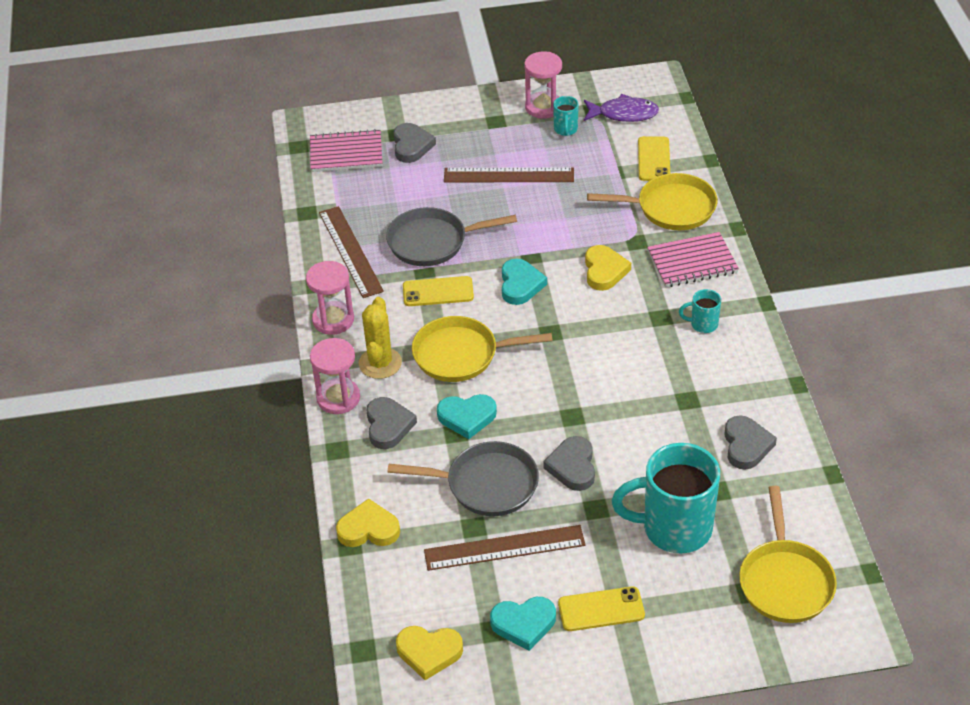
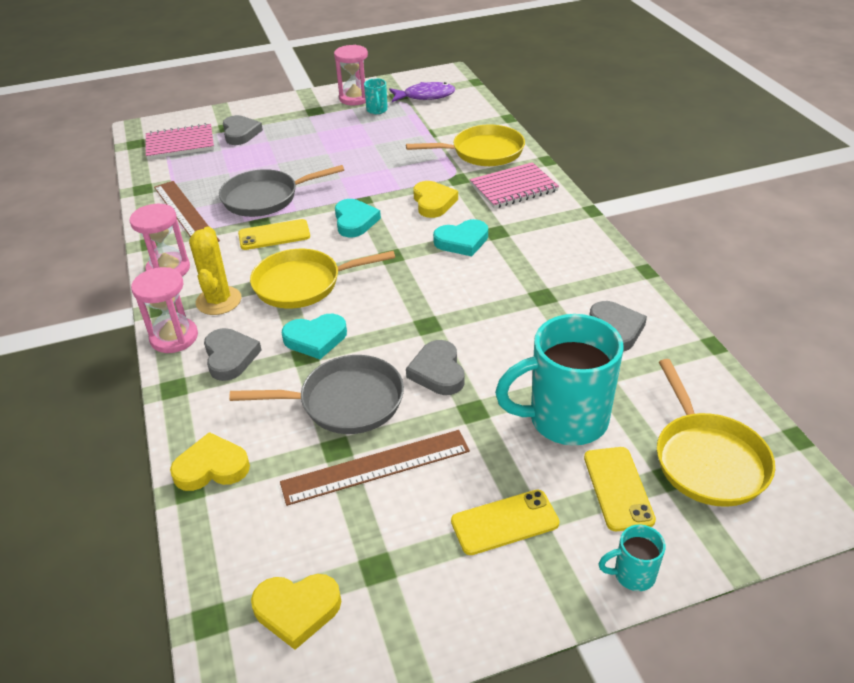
camera: 10 degrees left, 5 degrees down
(508, 175) = (331, 144): brown ruler -> none
(524, 624) = (413, 554): turquoise heart -> turquoise heart (462, 241)
(653, 159) = (458, 122): yellow phone -> yellow phone (618, 488)
(703, 324) = (538, 233): turquoise mug -> turquoise mug (632, 574)

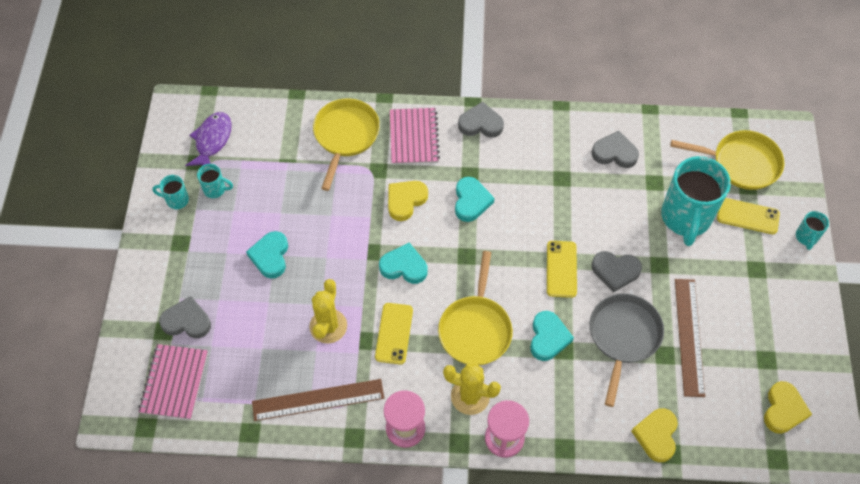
camera: 70 degrees left, 20 degrees up
(230, 357) = (545, 401): grey heart -> grey heart (480, 124)
(266, 198) = (328, 326): grey pan -> yellow cactus
(325, 151) = (270, 256): none -> turquoise heart
(355, 98) = (176, 200): pink hourglass -> turquoise mug
(433, 202) = (405, 201): yellow heart -> yellow heart turned 60 degrees counterclockwise
(505, 522) = (754, 283): yellow phone -> yellow phone (561, 269)

